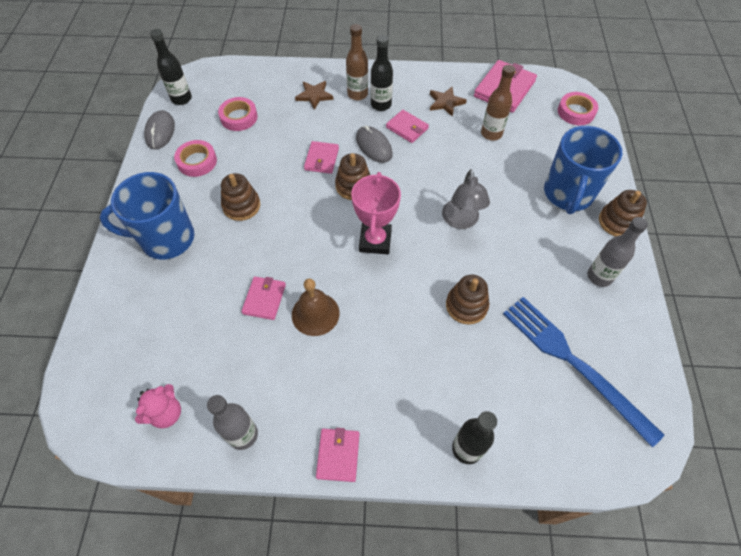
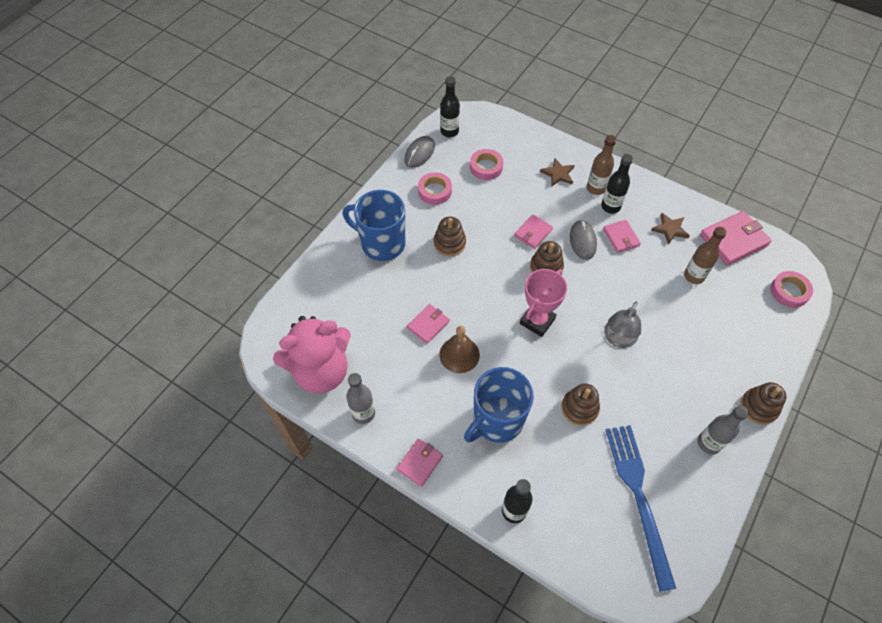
camera: 30 degrees right, 0 degrees up
(166, 413) = (321, 371): pink teddy bear -> pink teddy bear, size x2.19
(568, 194) = (729, 361): blue mug -> blue mug (497, 420)

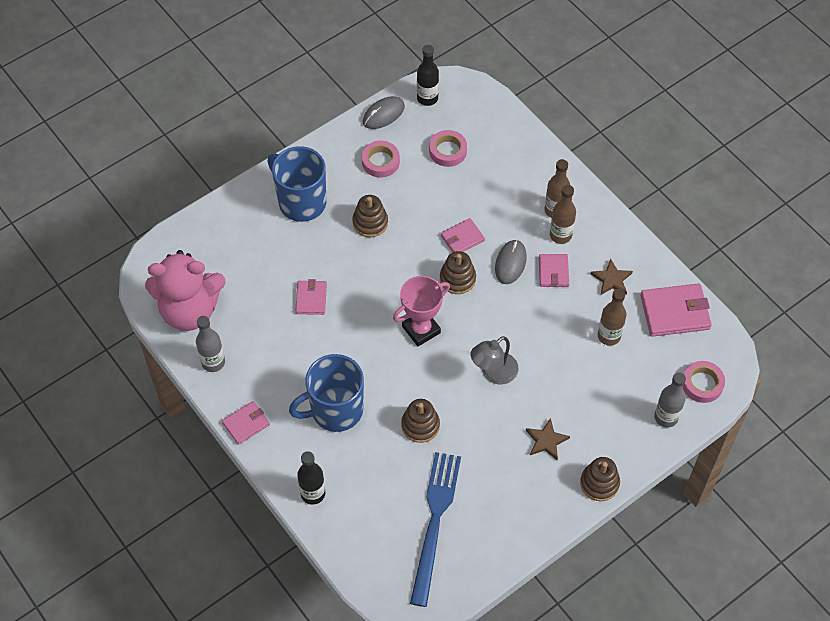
camera: 20 degrees right, 0 degrees up
(428, 324) = (311, 299): pink wallet -> pink wallet turned 60 degrees counterclockwise
(459, 354) = (328, 337): brown bell -> none
(558, 174) = (522, 182): brown star -> brown star (546, 441)
(610, 206) = (560, 235): black bottle -> brown bottle
(708, 443) = (529, 498): grey bottle -> grey bottle (666, 417)

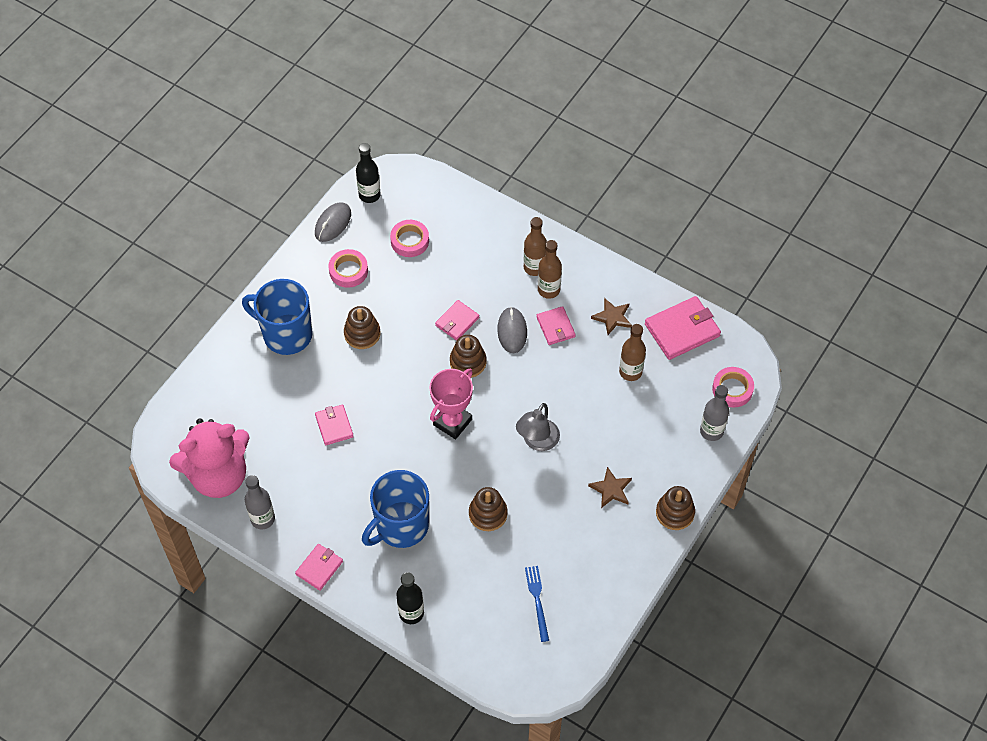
camera: 20 degrees left, 0 degrees up
(434, 522) = (537, 600): blue fork -> blue fork, size x0.49

